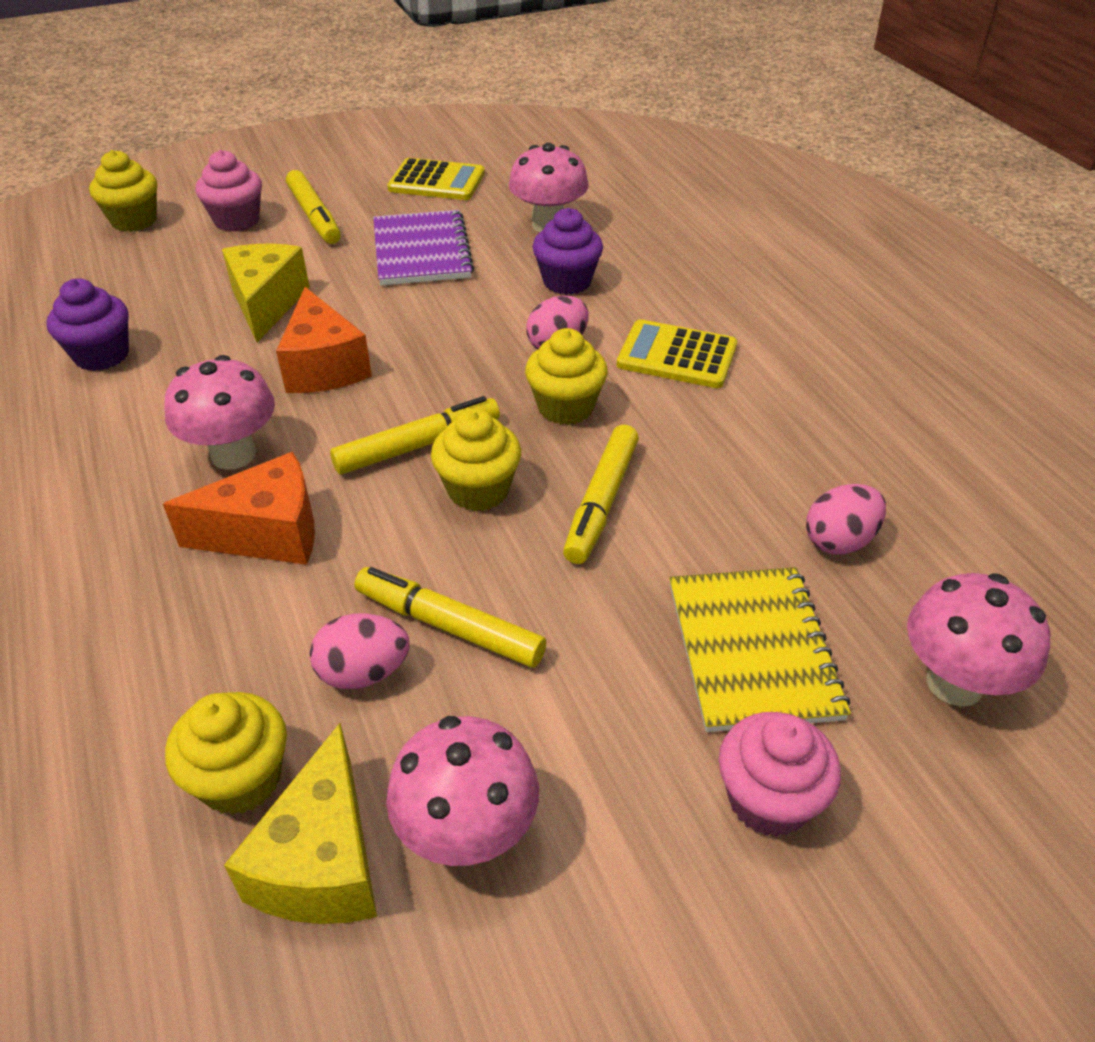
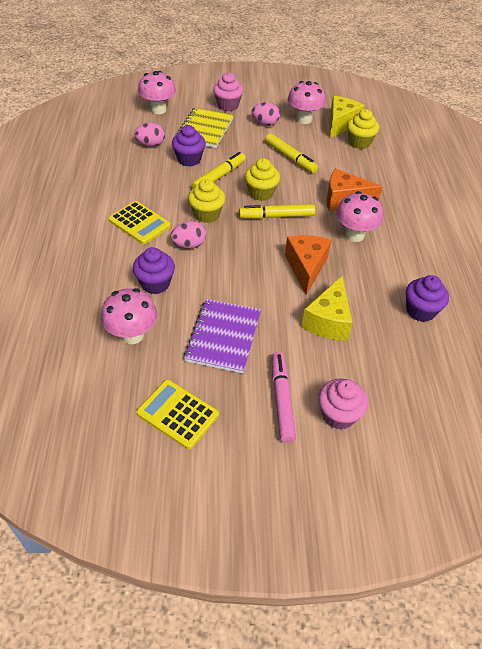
camera: 160 degrees left, 5 degrees up
(134, 220) = (415, 442): yellow cupcake -> none
(315, 216) = (281, 400): yellow marker -> pink marker
(363, 672) = (320, 154): pink egg -> pink egg (265, 123)
(708, 527) = (189, 159): none -> purple cupcake

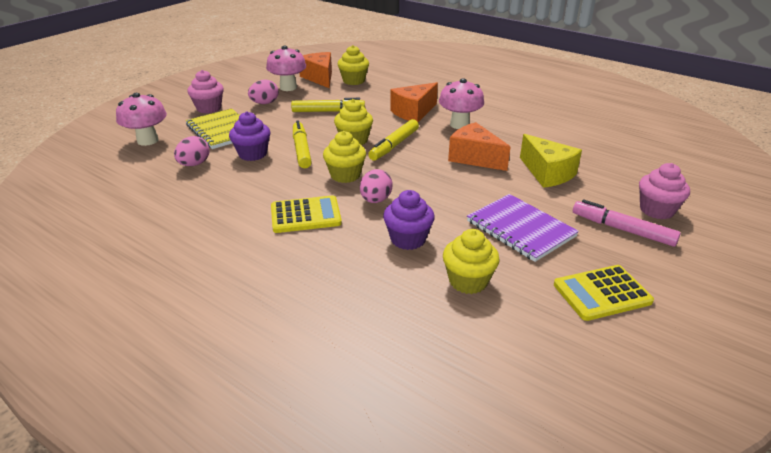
camera: 50 degrees left, 15 degrees down
(132, 335) = (468, 281): pink mushroom -> yellow cupcake
(340, 124) = (319, 78): yellow cheese -> orange cheese
(420, 311) = (570, 135): purple cupcake -> none

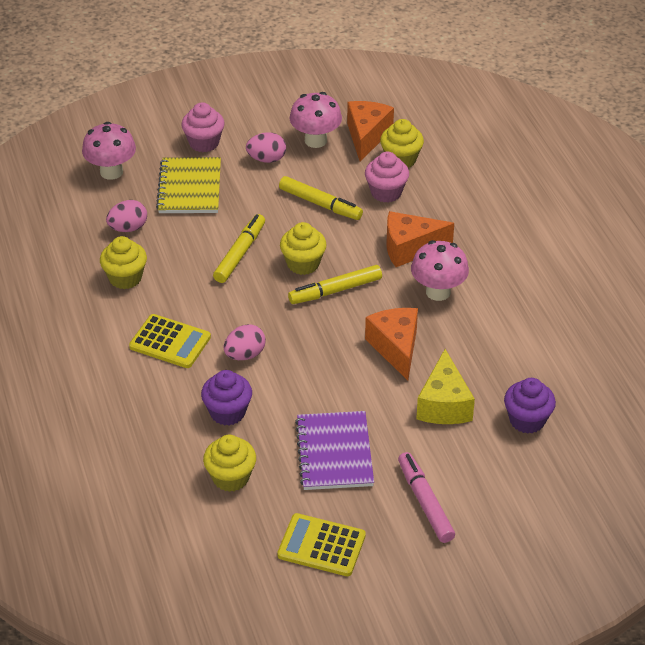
camera: 35 degrees right, 10 degrees up
(252, 154) = (190, 238): purple cupcake -> purple cupcake (527, 420)
(345, 175) = (248, 309): yellow cupcake -> yellow cupcake (125, 278)
(656, 210) = (489, 501): pink cupcake -> pink cupcake (386, 192)

